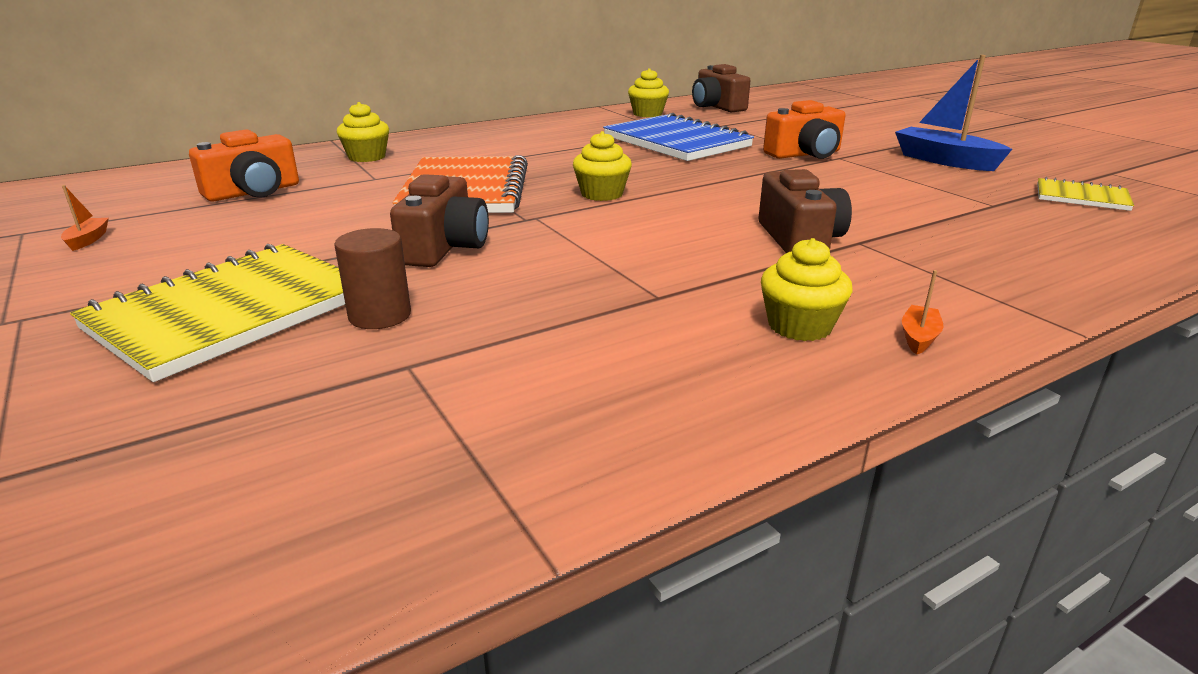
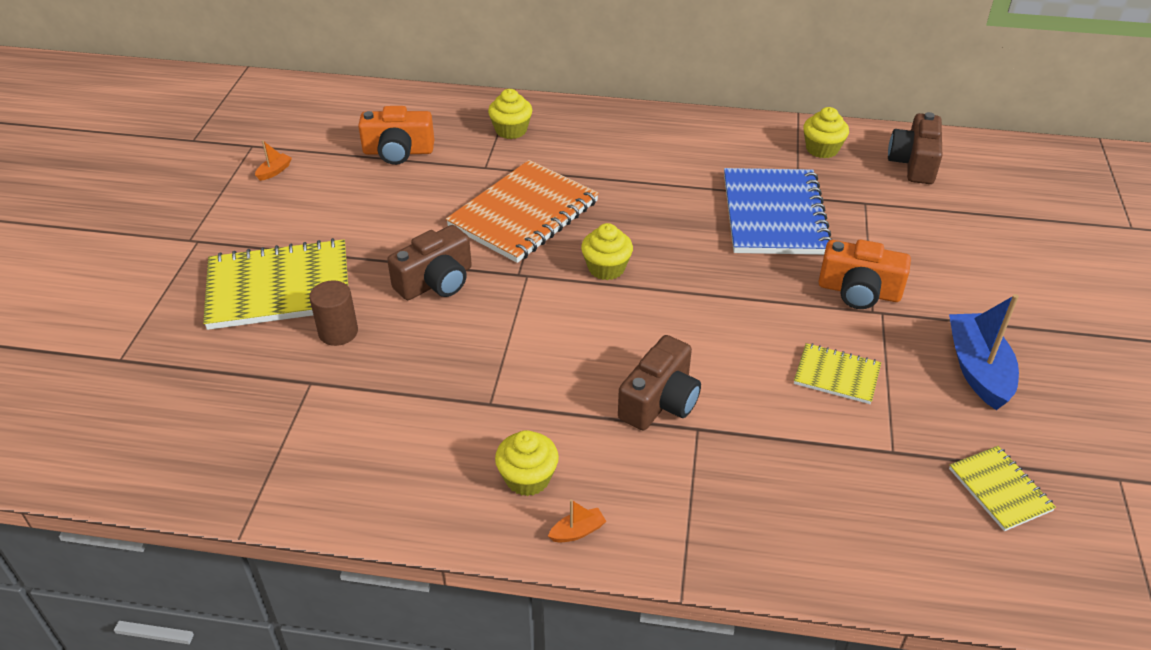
camera: 40 degrees right, 15 degrees up
(880, 188) = (836, 375): none -> yellow notebook

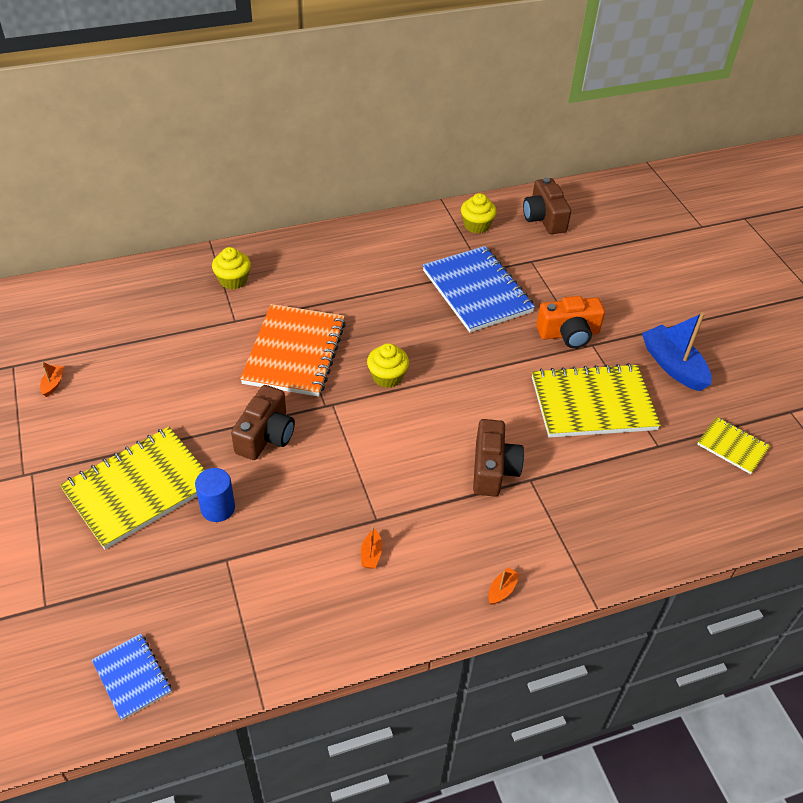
camera: 30 degrees left, 5 degrees up
(143, 454) = (132, 677): none -> blue notebook
(338, 332) = (218, 508): brown cylinder -> blue cylinder
(398, 152) = (151, 330): orange camera -> none
(458, 435) = (371, 554): none -> orange boat
(527, 478) = (442, 566): yellow cupcake -> none
(836, 375) = (593, 403): yellow notebook -> yellow notebook, size x1.95

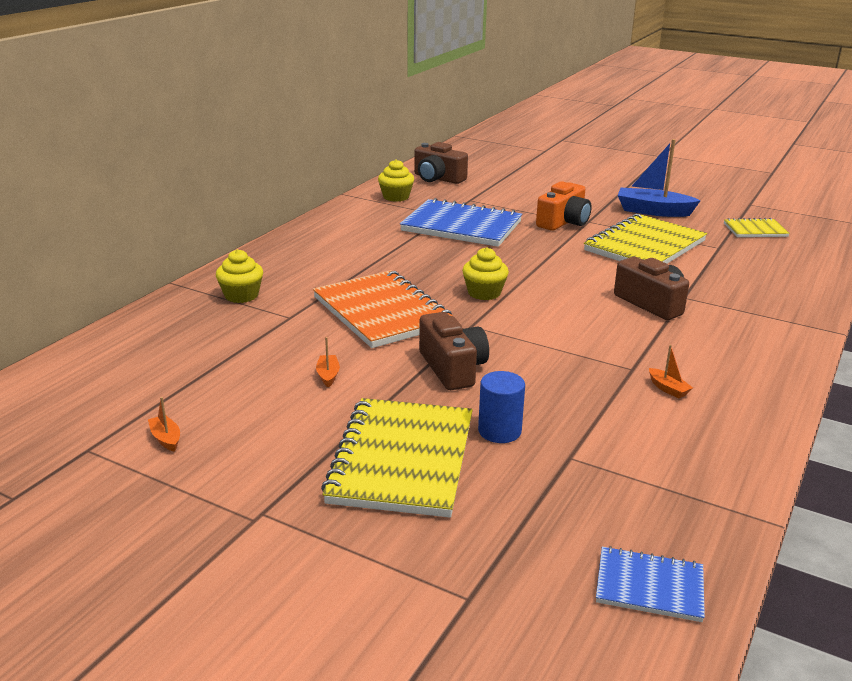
camera: 40 degrees left, 20 degrees down
(502, 590) = (782, 357): orange boat -> orange boat (328, 375)

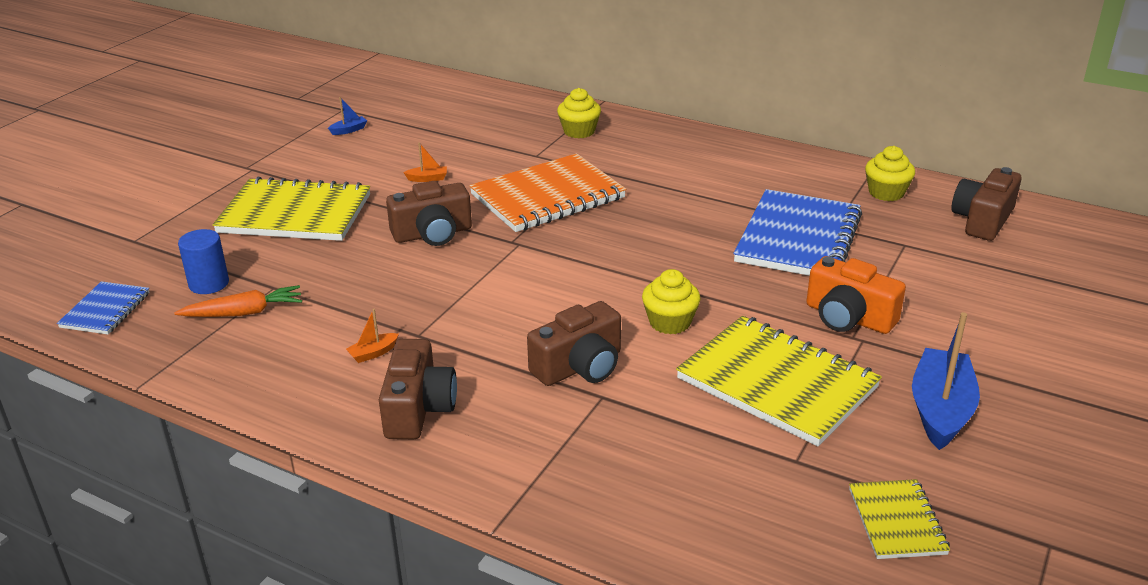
camera: 90 degrees right, 5 degrees up
(166, 439) = (349, 130): orange boat -> blue boat
(484, 293) = (598, 251): yellow cupcake -> yellow cupcake (670, 322)
(499, 431) = (322, 255): blue cylinder -> blue cylinder (209, 284)
(624, 471) = (244, 312): none -> orange carrot
(734, 364) = (418, 408): none -> brown camera

